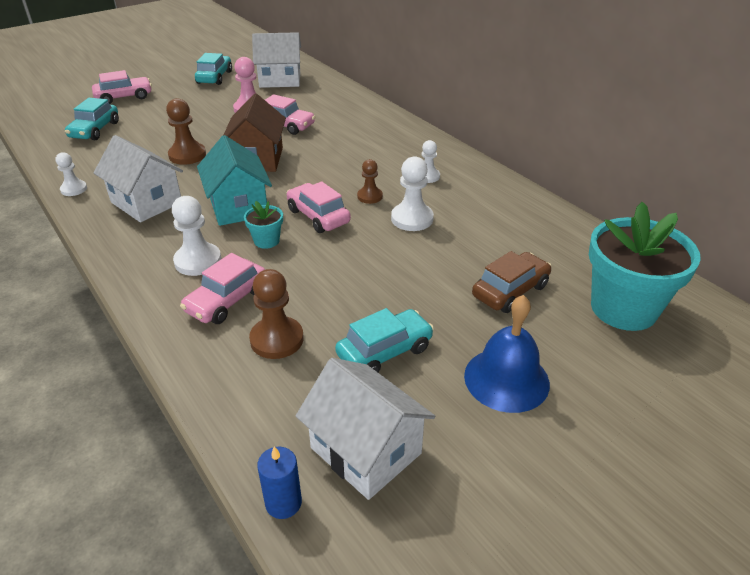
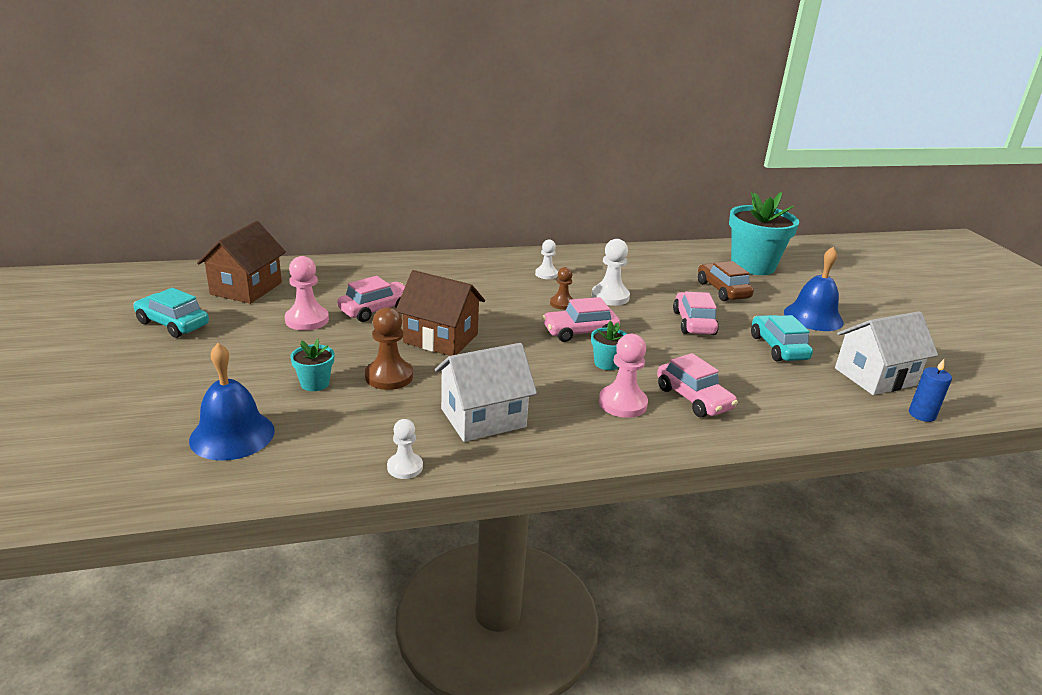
camera: 70 degrees left, 10 degrees down
(95, 130) = (232, 435): turquoise car -> blue bell
(124, 97) = (140, 398): pink car -> pink car (693, 323)
(165, 135) = (315, 383): none -> turquoise flower pot
(198, 261) = (622, 403): white pawn -> pink pawn
(238, 206) = (534, 366): turquoise house -> none
(277, 339) = (754, 385): brown pawn -> none
(280, 80) = (246, 288): white house -> brown house

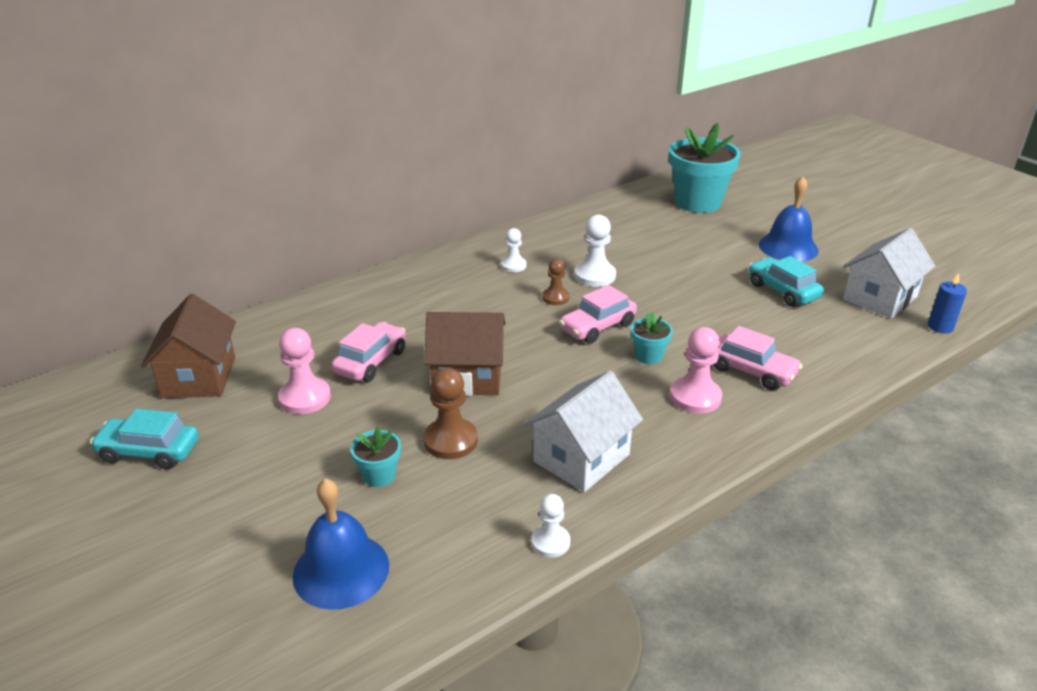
camera: 20 degrees left, 5 degrees up
(693, 323) = (692, 284): pink car -> none
(722, 290) = (691, 239): brown car -> none

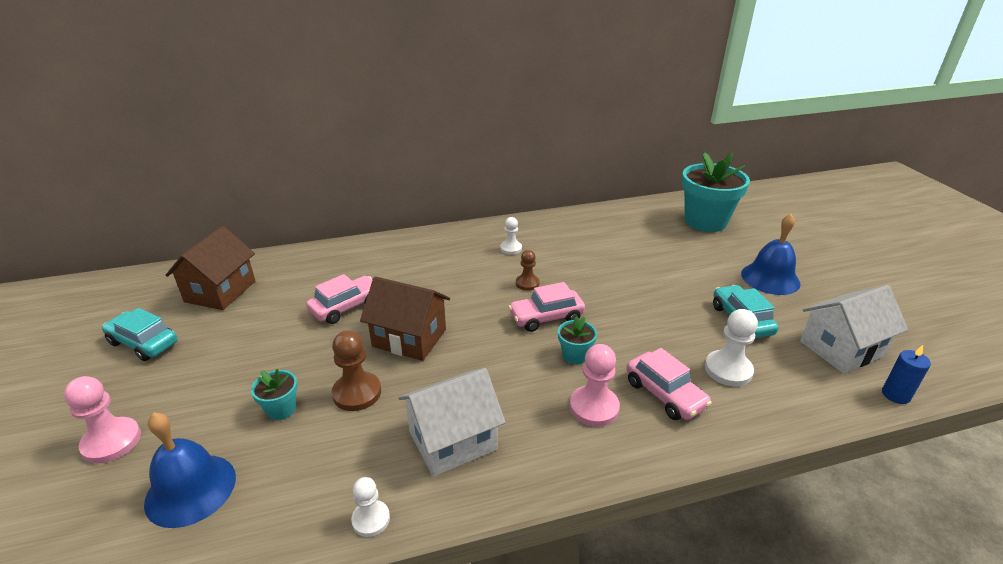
camera: 20 degrees right, 0 degrees up
(305, 398) = (277, 326): pink pawn -> pink pawn (112, 442)
(595, 276) = (573, 270): white pawn -> white pawn (728, 370)

